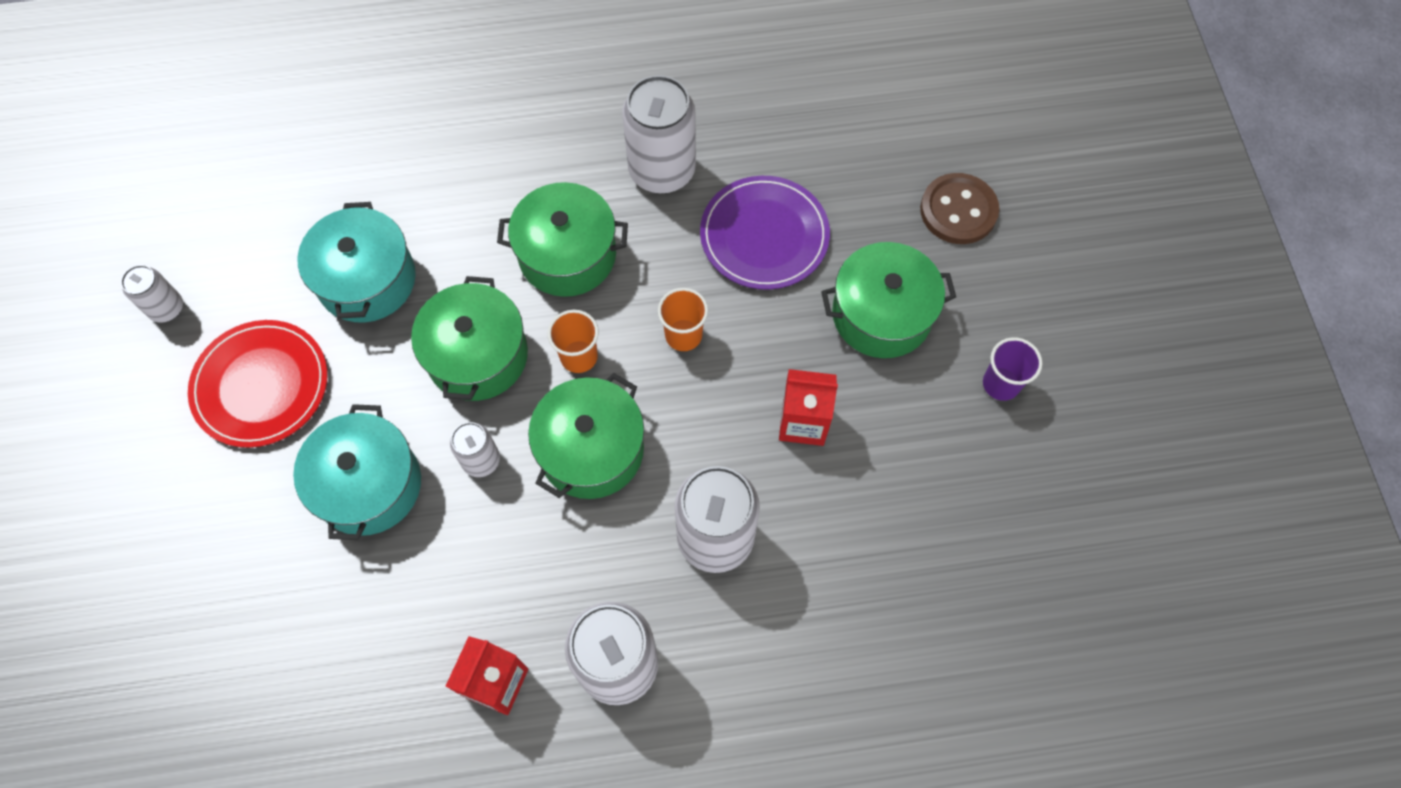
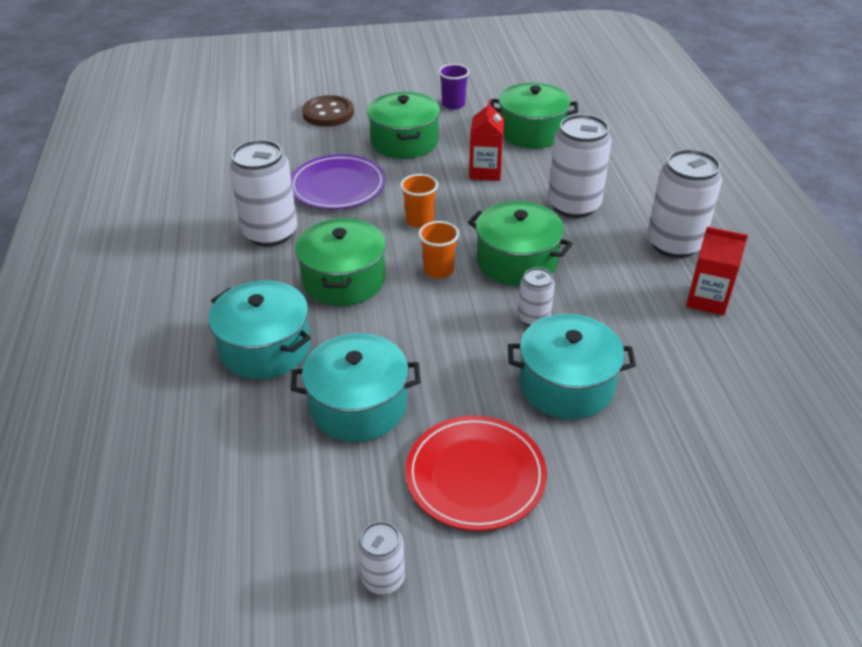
camera: 90 degrees left, 25 degrees down
(461, 188) = (265, 348): none -> turquoise pot
(477, 355) = (438, 326): green pot -> green pot (531, 132)

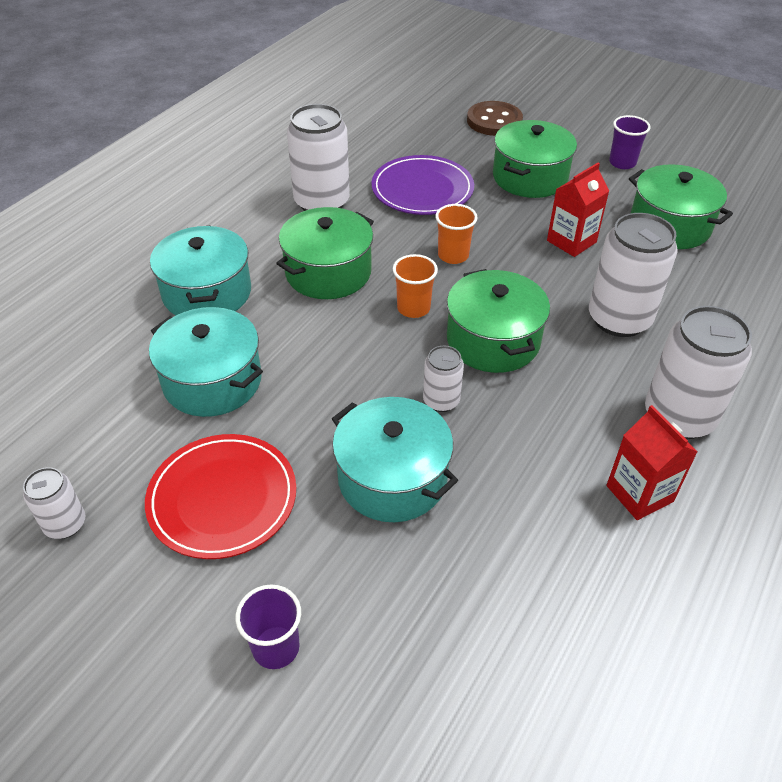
camera: 40 degrees right, 5 degrees up
(632, 535) = (276, 647): none -> purple cup

